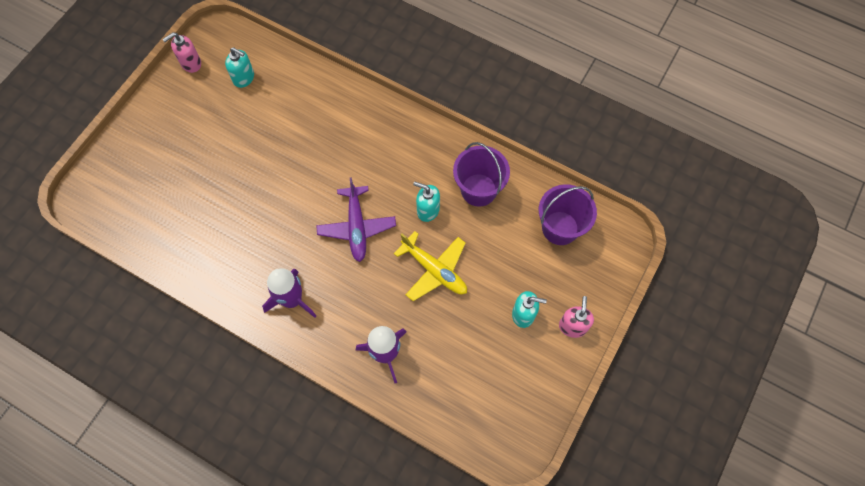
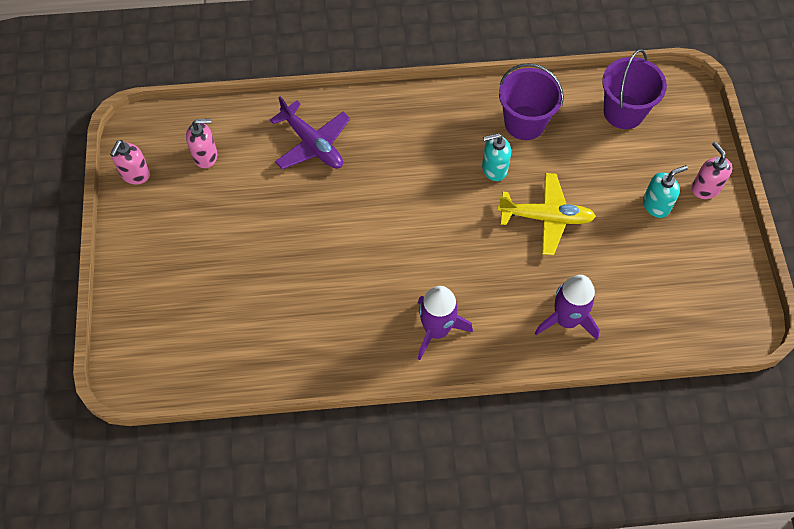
camera: 35 degrees left, 5 degrees down
(244, 78) = (205, 156): turquoise soap dispenser -> pink soap dispenser
(357, 227) = (441, 225): purple plane -> purple plane (312, 144)

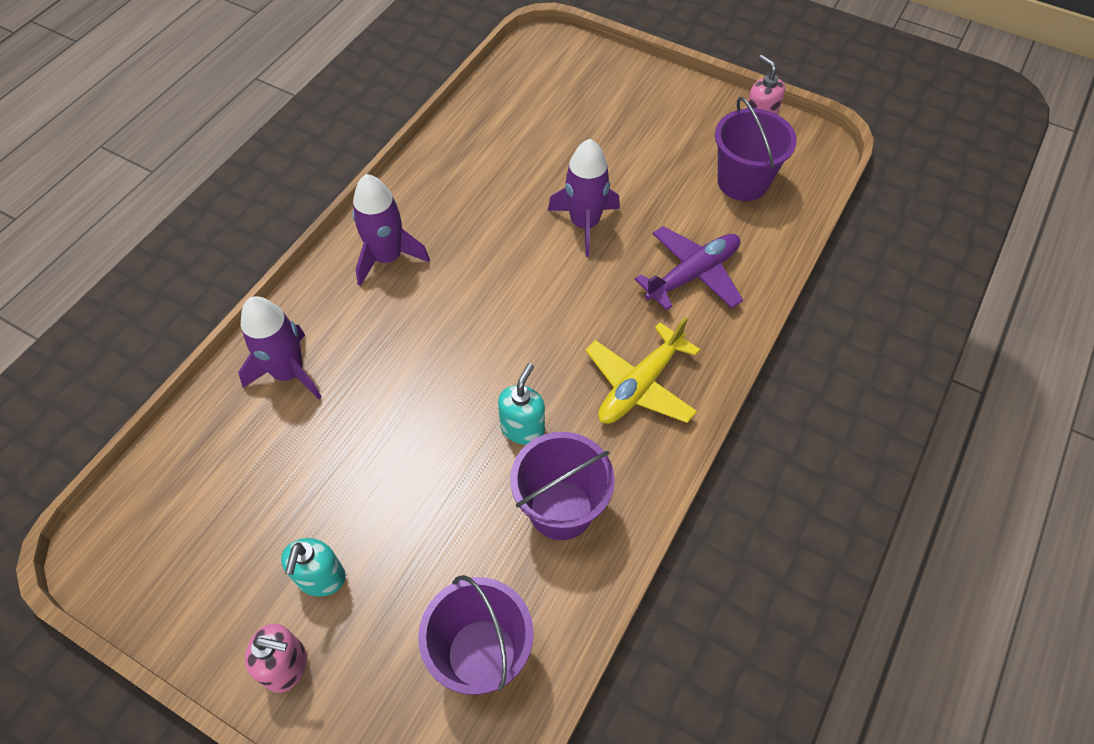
camera: 125 degrees right, 5 degrees down
(205, 156) = (742, 182): pink soap dispenser -> purple bucket
(312, 144) = (693, 274): purple plane -> purple plane turned 150 degrees clockwise
(314, 228) = (585, 224): none -> purple rocket
(546, 217) = (415, 438): yellow plane -> yellow plane (640, 385)

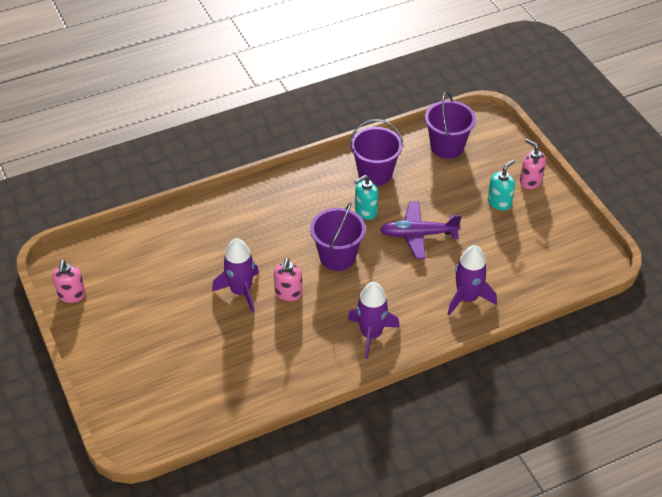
camera: 145 degrees left, 10 degrees down
(527, 252) = (288, 293): none -> pink soap dispenser
(640, 385) = (293, 199): yellow plane -> none
(693, 274) = (212, 233): purple plane -> purple plane (418, 234)
(742, 182) = (126, 265): purple bucket -> purple bucket (337, 257)

